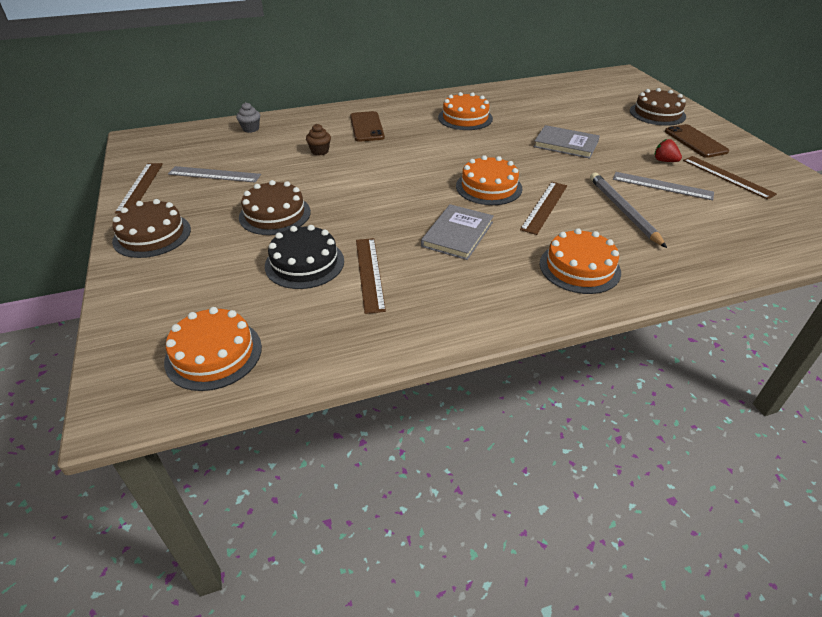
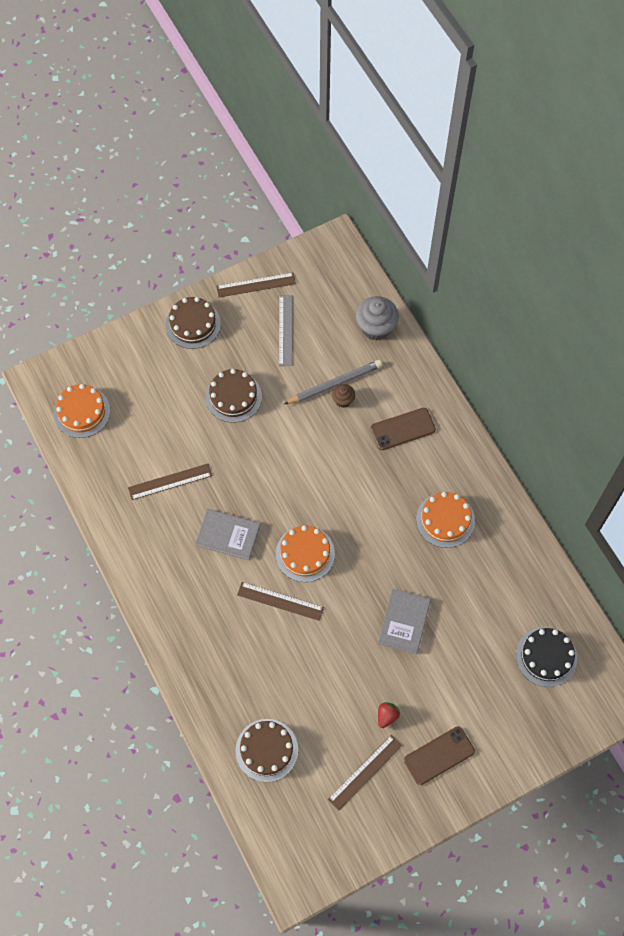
camera: 80 degrees right, 25 degrees up
(251, 129) = (376, 327): grey cupcake -> grey cupcake, size x1.87
(304, 263) = (175, 436): black cake -> black cake (546, 656)
(579, 267) = (198, 626): orange cake -> none
(623, 211) = (285, 667): grey pencil -> grey pencil (335, 384)
(657, 113) = (504, 725): brown cake -> brown cake (266, 750)
(662, 186) = (335, 706): grey ruler -> none

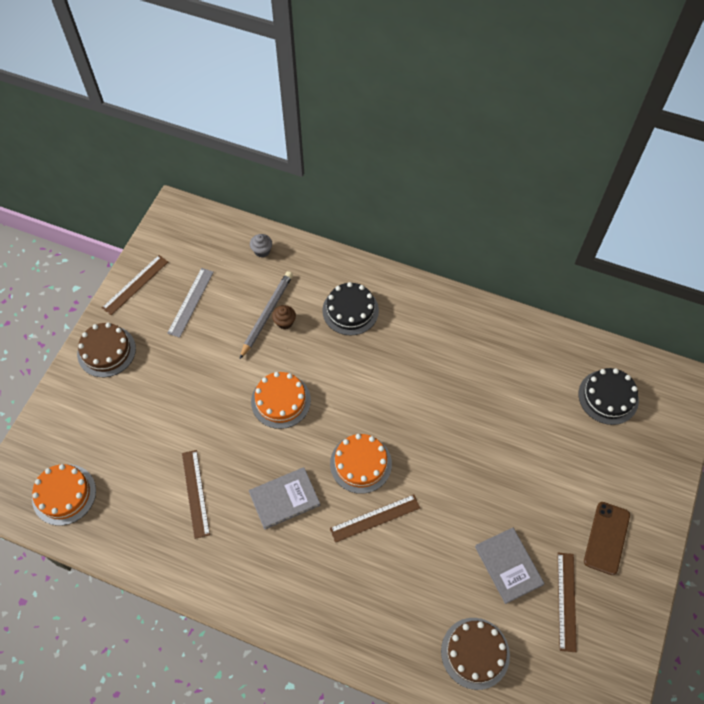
camera: 40 degrees left, 5 degrees down
(170, 481) = (195, 493): brown ruler -> brown ruler turned 45 degrees counterclockwise
(233, 396) = (191, 383): brown cake -> none
(285, 330) = (191, 302): grey ruler -> grey ruler turned 60 degrees clockwise
(376, 327) = (262, 251): grey cupcake -> grey cupcake, size x0.54
(387, 716) = (540, 540): red strawberry -> none
(402, 429) = (350, 310): brown phone -> black cake
(404, 622) = (485, 455): grey book -> grey book (508, 565)
(445, 520) = (443, 353): orange cake -> orange cake (281, 401)

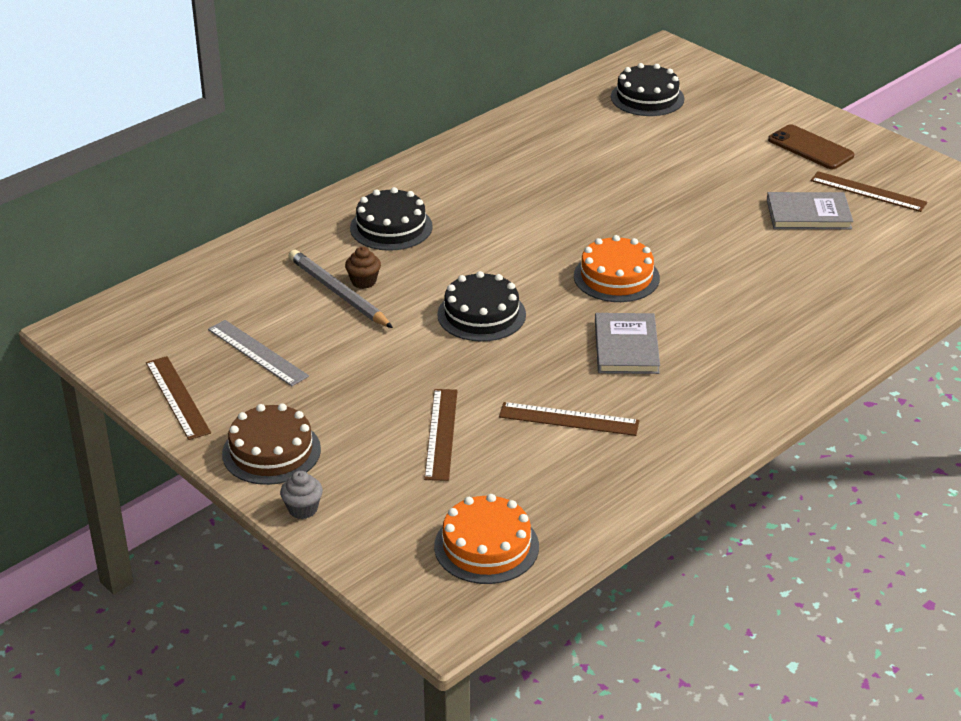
camera: 65 degrees left, 25 degrees down
(262, 251) = (230, 271): grey cupcake -> grey cupcake (303, 509)
(281, 401) = (481, 314): orange cake -> black cake
(375, 518) = (696, 286): brown ruler -> brown ruler (441, 434)
(475, 653) = (898, 264): brown cake -> none

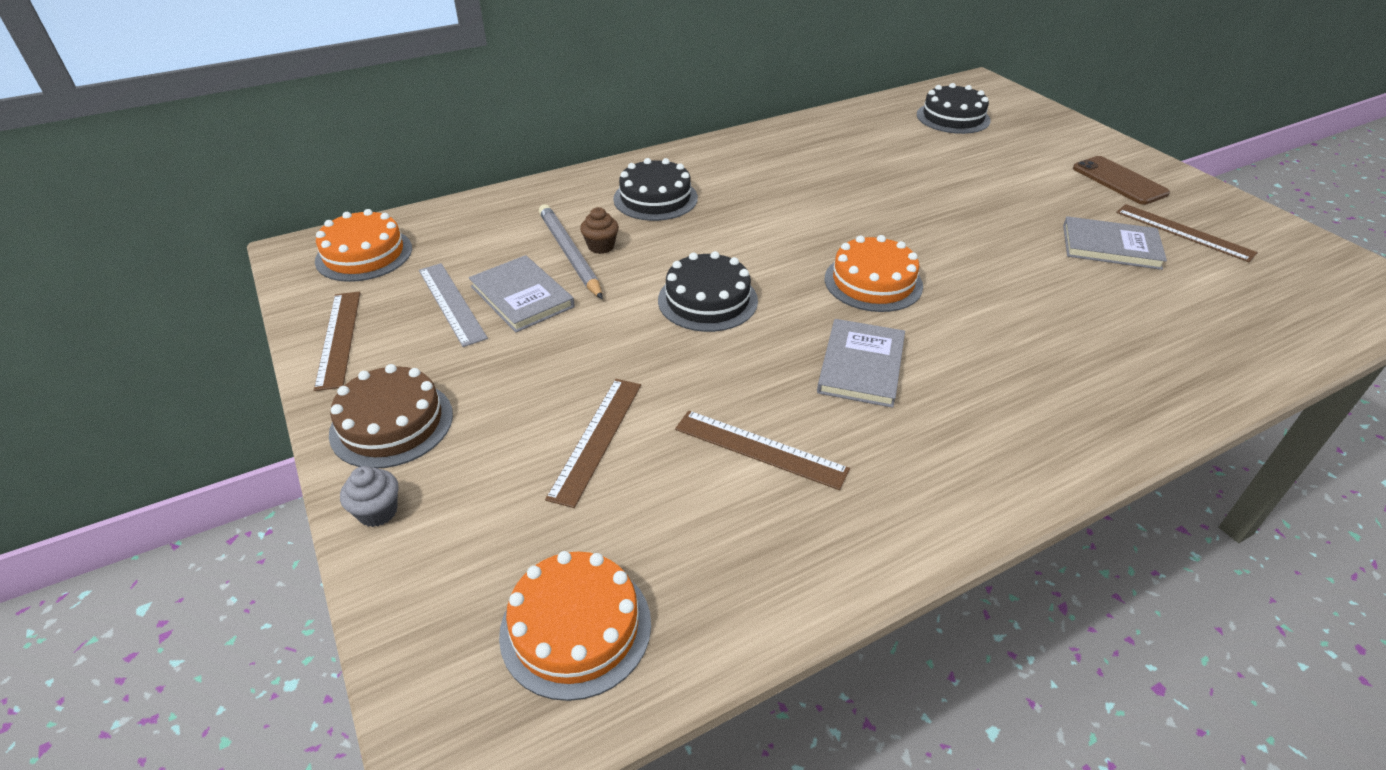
camera: 15 degrees right, 5 degrees up
(144, 323) = (364, 254): none -> orange cake
(317, 337) = (522, 296): none -> grey book

